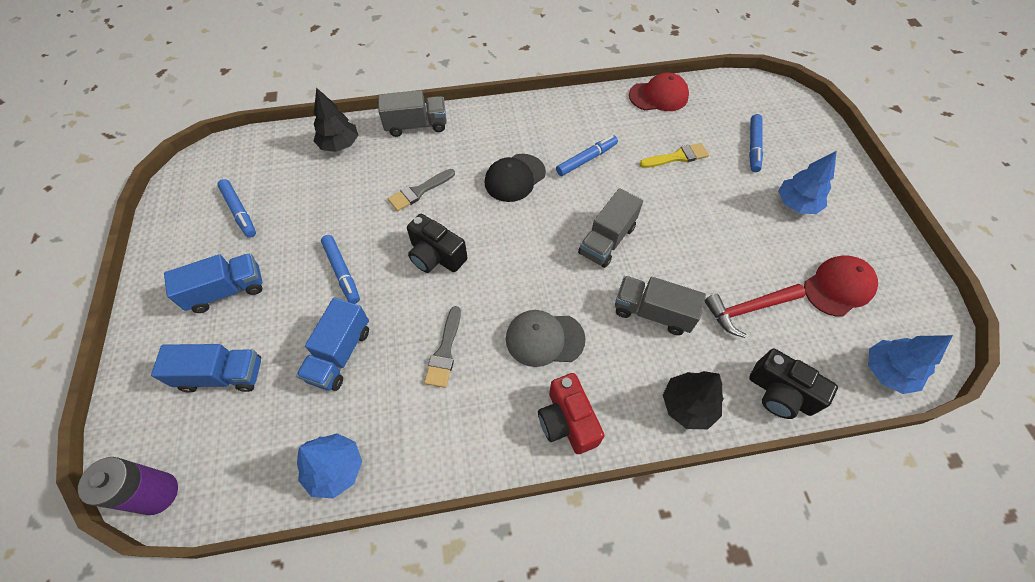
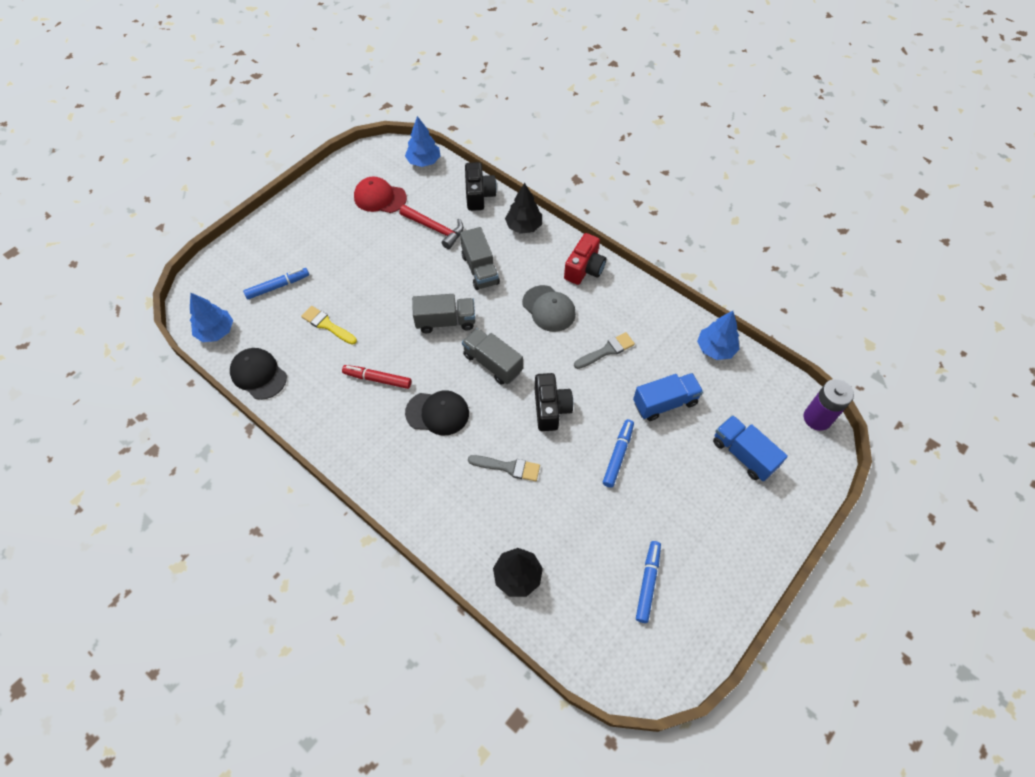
camera: 130 degrees left, 0 degrees up
(227, 291) = (703, 515): blue truck -> none
(416, 125) = (442, 533): grey truck -> grey truck (492, 363)
(586, 159) = (378, 379): blue marker -> red marker
(658, 96) = (258, 374): red cap -> black cap
(796, 204) = (322, 241): blue tree -> blue tree (216, 331)

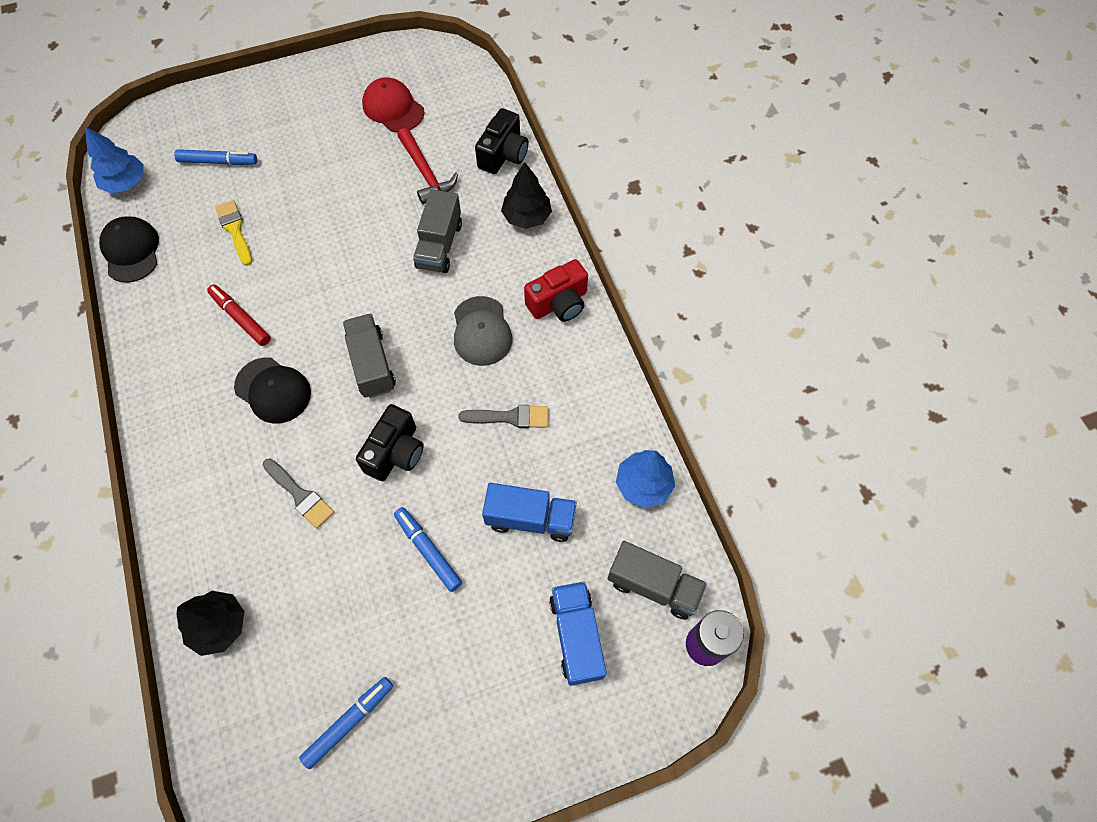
camera: 30 degrees right, 5 degrees up
(424, 161) = (471, 86): blue tree -> none
(445, 321) = (357, 288): grey truck -> grey truck (653, 585)
(618, 455) = (428, 551): blue marker -> blue marker turned 90 degrees counterclockwise

